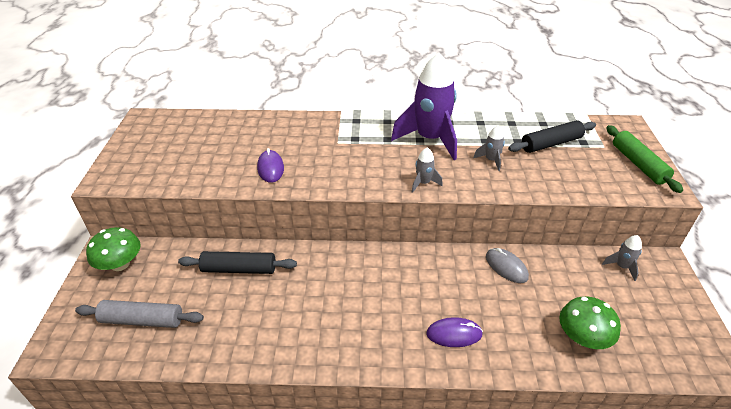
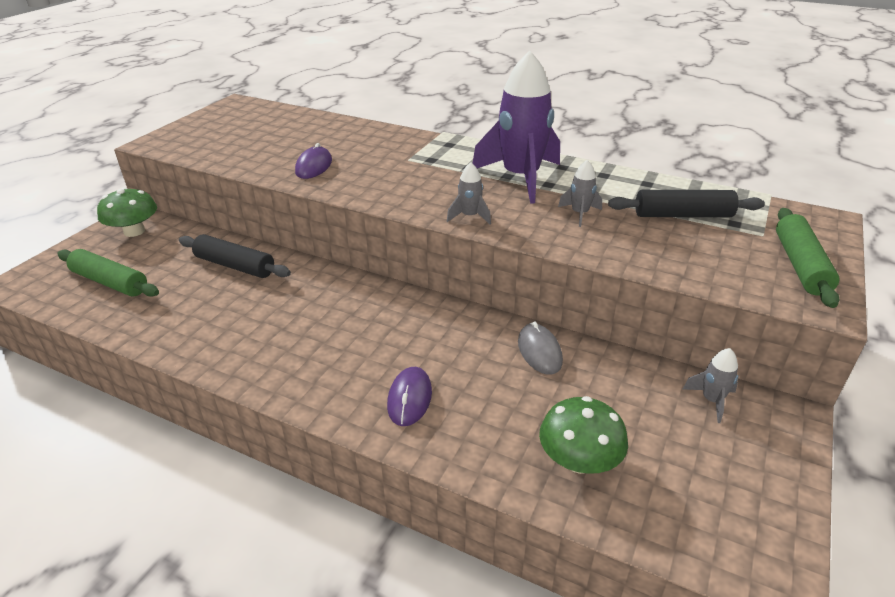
camera: 25 degrees right, 5 degrees down
(142, 320) = (110, 282): grey rolling pin -> green rolling pin
(454, 334) = (409, 398): purple mouse -> purple mouse turned 75 degrees clockwise

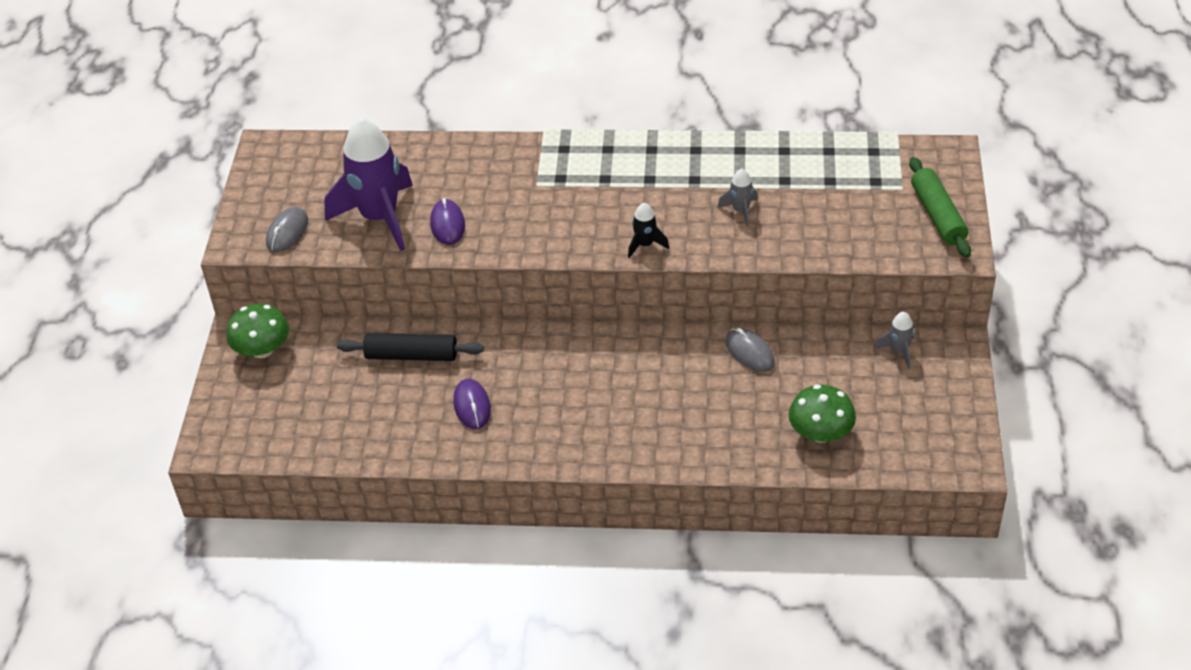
camera: 20 degrees left, 10 degrees up
(110, 282) = (303, 414): green rolling pin -> none
(193, 145) = (287, 232): none -> grey mouse
(409, 398) = (669, 429): purple mouse -> purple mouse (472, 406)
(469, 216) = (645, 244): grey rocket -> black rocket
(520, 178) = (663, 178): purple rocket -> purple rocket (379, 217)
(682, 215) = (829, 184): black rolling pin -> none

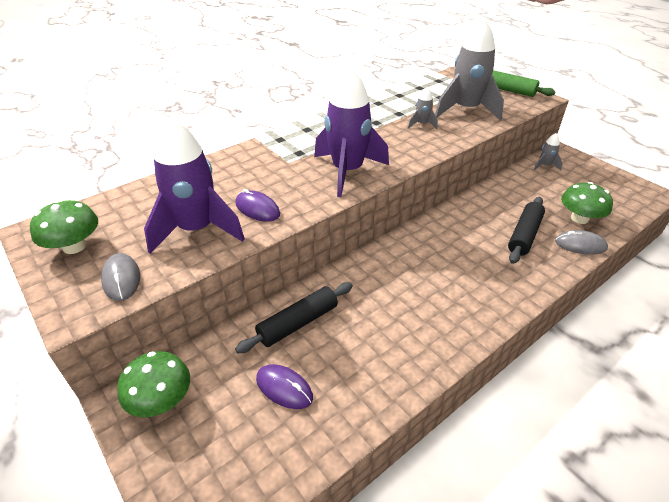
camera: 45 degrees left, 5 degrees down
(281, 180) = (74, 246): none -> green mushroom
(472, 406) = (385, 329): purple mouse -> purple mouse (284, 388)
(576, 228) = (347, 171): none -> purple rocket
(645, 244) = (400, 160): black rocket -> none
(726, 410) = (524, 235): none -> black rolling pin
(749, 352) = (487, 202): grey mouse -> grey mouse (580, 245)
(826, 218) = (465, 110): none -> grey rocket

